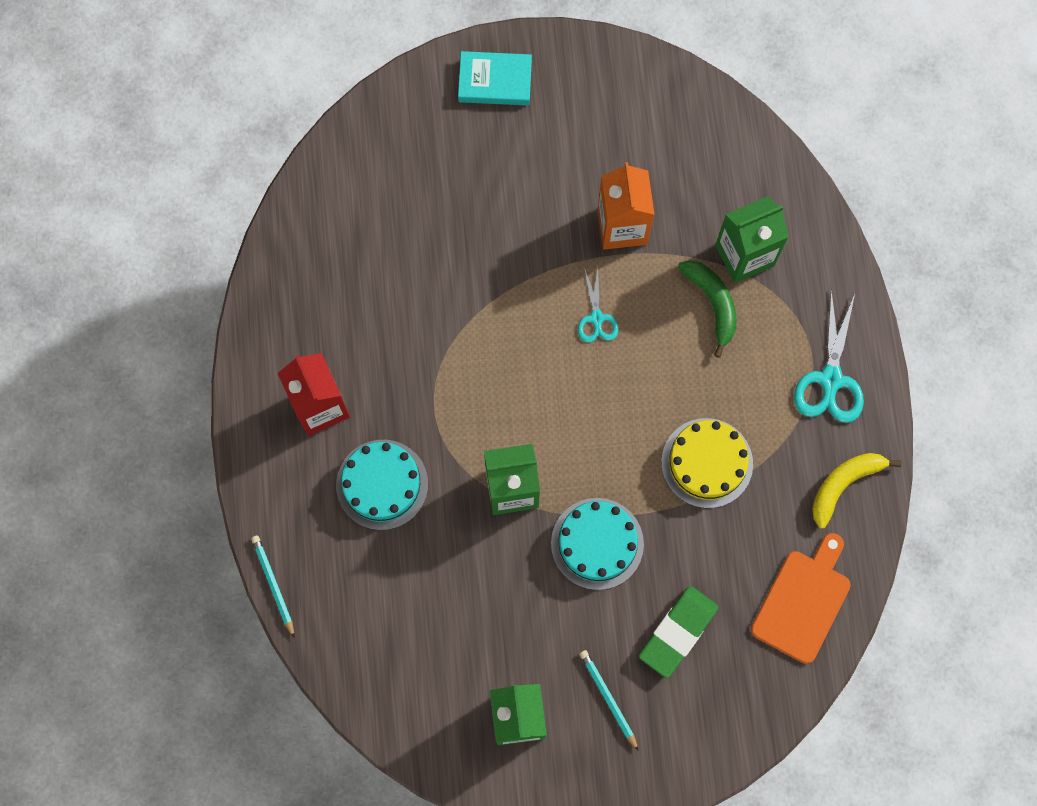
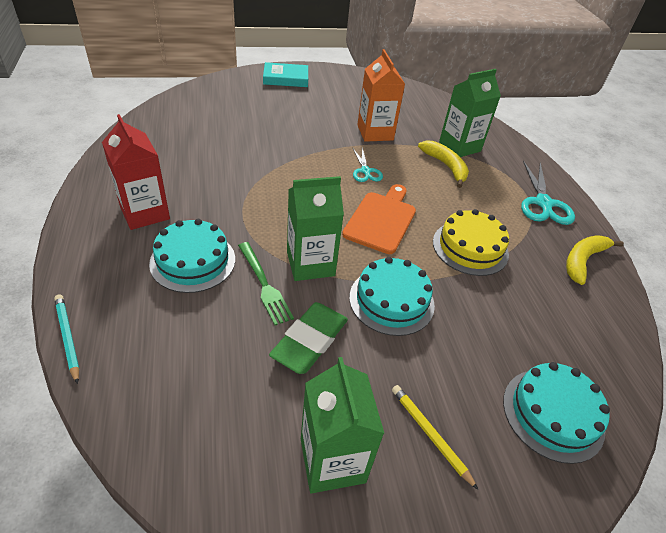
camera: 10 degrees left, 30 degrees down
(460, 520) = (264, 285): none -> green fork
(608, 698) = (430, 434): turquoise pencil -> yellow pencil
(678, 632) = (484, 369): green eraser -> green eraser (310, 341)
(712, 303) = (446, 166): green banana -> yellow banana
(731, 683) = (553, 414): none -> turquoise cake
(803, 601) = (589, 341): orange cutting board -> orange cutting board (381, 220)

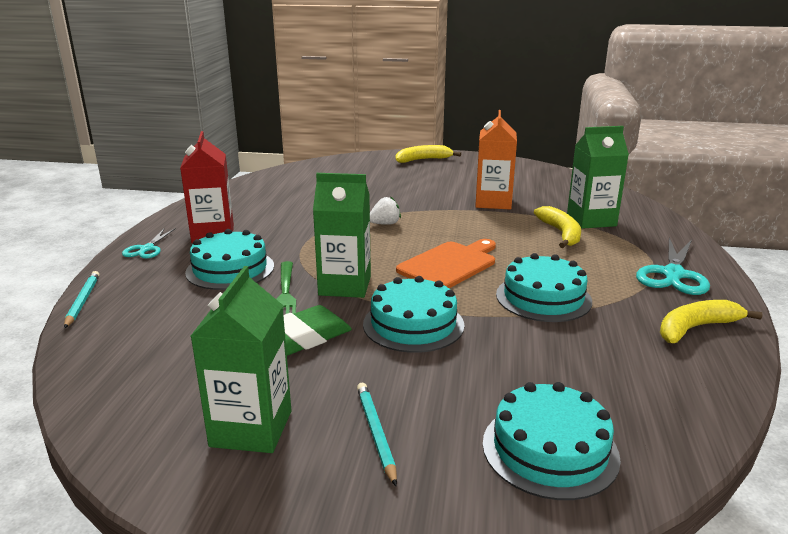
camera: 25 degrees right, 20 degrees down
(286, 78) = (423, 160): turquoise book -> yellow banana
(300, 174) = (385, 224): none -> white strawberry
(365, 171) = (459, 228): turquoise scissors -> turquoise scissors (147, 249)
(430, 434) = (375, 433): yellow pencil -> turquoise pencil
(470, 247) = (543, 298): yellow cake -> turquoise cake

